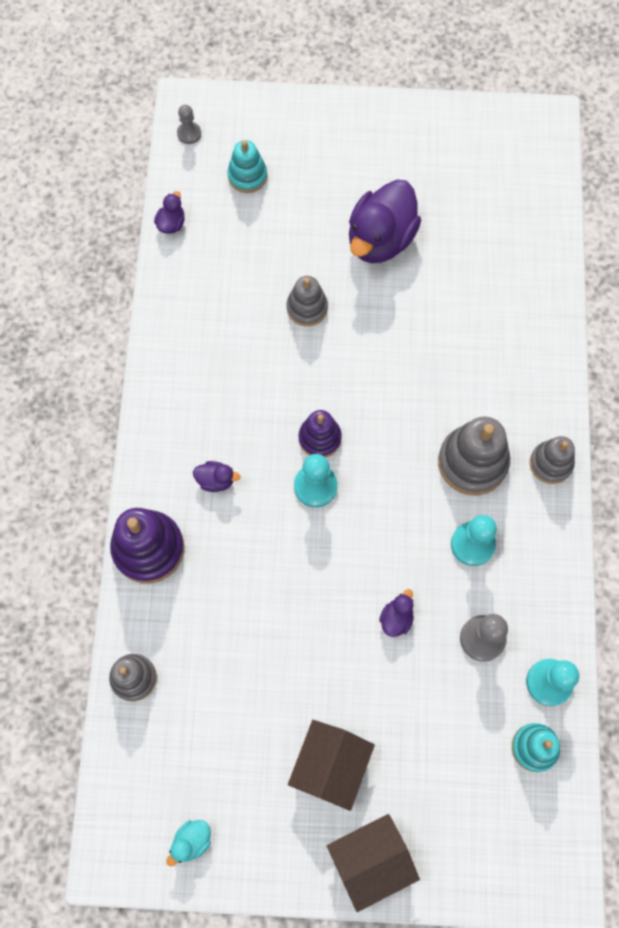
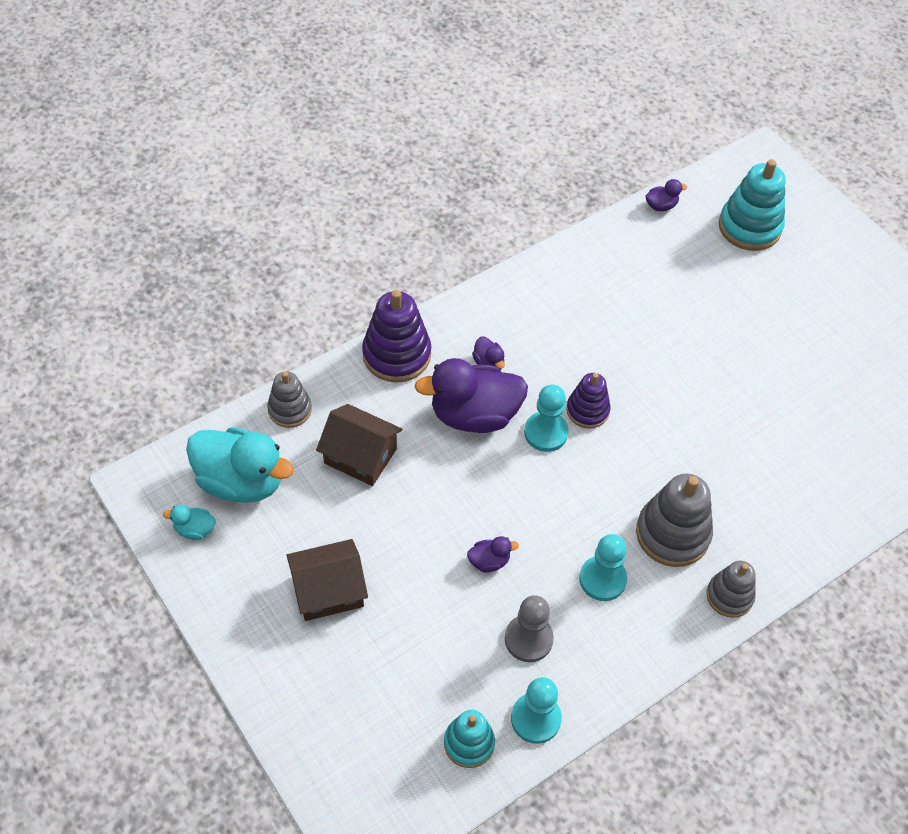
camera: 50 degrees right, 15 degrees down
(174, 768) = (241, 481): none -> turquoise duck
(189, 133) = (743, 170): grey pawn -> none
(247, 176) = (749, 227): turquoise stacking toy -> turquoise stacking toy, size x1.62
(307, 308) = (684, 333): grey stacking toy -> none
(371, 860) = (274, 671): brown house -> brown house (360, 456)
(380, 239) = (793, 346): purple duck -> purple duck (474, 415)

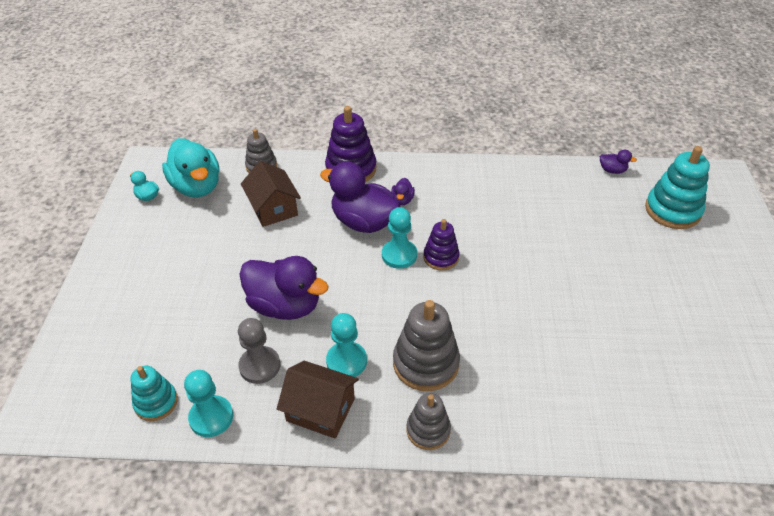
camera: 40 degrees right, 10 degrees down
(328, 590) = (177, 265): brown house -> brown house (320, 410)
(489, 561) = (285, 306): purple duck -> purple duck, size x2.30

